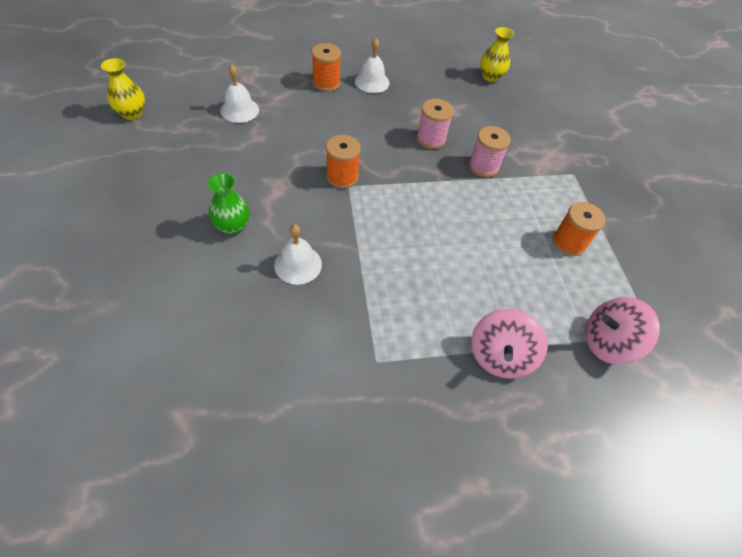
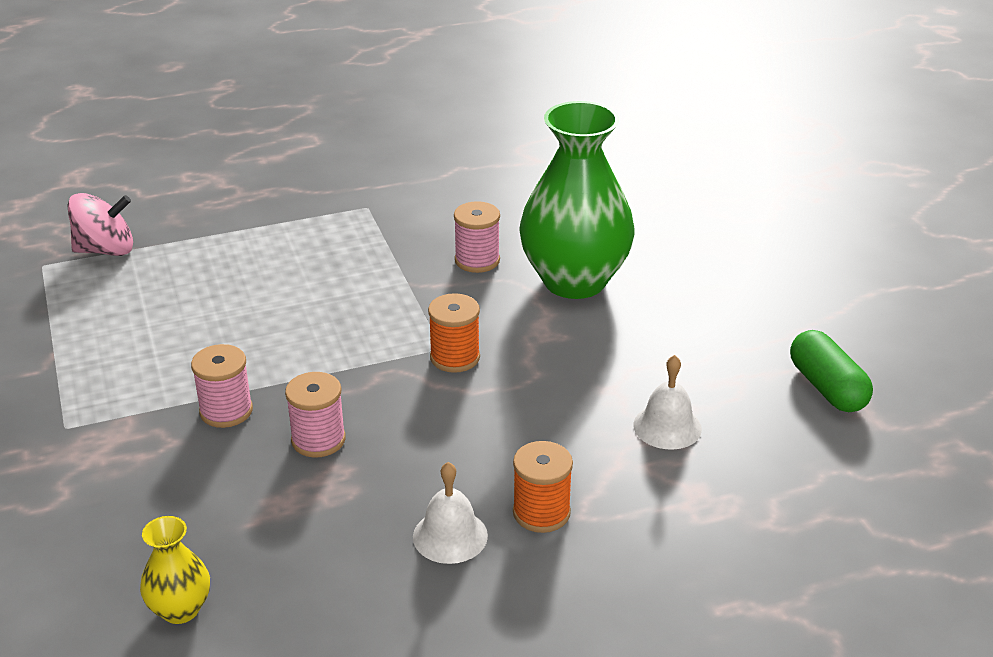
camera: 175 degrees right, 20 degrees down
(132, 113) = (827, 387): yellow vase -> green capsule
(233, 226) = (574, 281): green vase -> green vase, size x2.23
(298, 264) = (477, 260): white bell -> pink spool
(500, 355) = (235, 226): pink spinning top -> none
(568, 242) = (115, 332): orange spool -> none

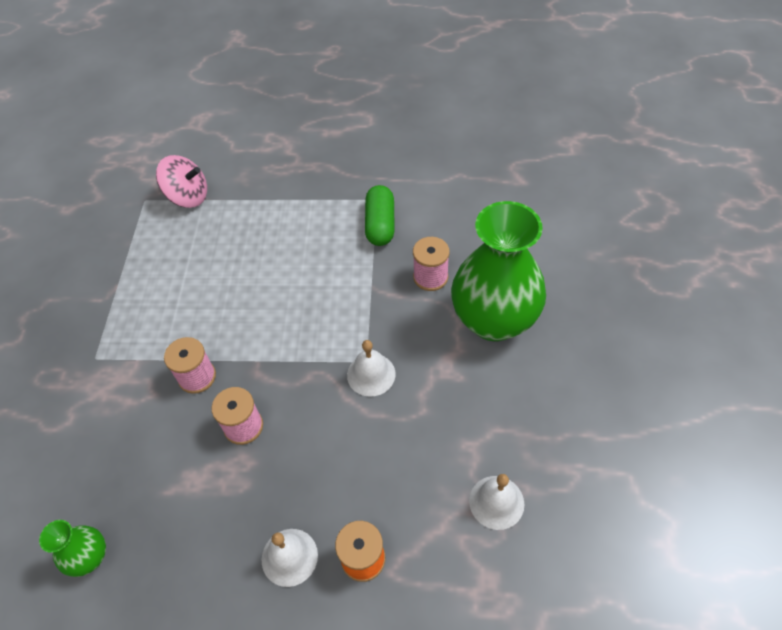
camera: 25 degrees right, 20 degrees up
(180, 609) = (90, 557): yellow vase -> green vase
(455, 357) = (371, 374): orange spool -> white bell
(827, 387) = (646, 504): green capsule -> green capsule (380, 224)

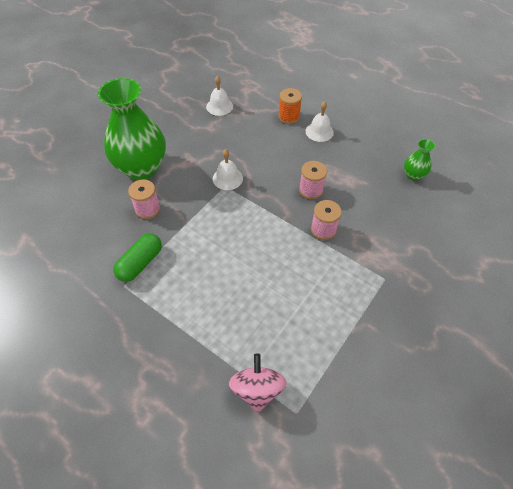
camera: 150 degrees left, 0 degrees up
(188, 196) = (257, 389): pink spinning top -> pink spinning top turned 45 degrees clockwise

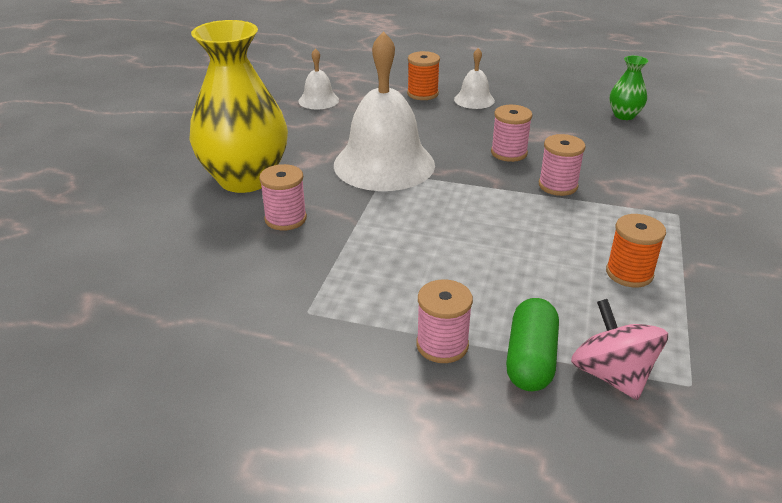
camera: 20 degrees left, 20 degrees down
(140, 263) = (317, 279): green capsule -> green capsule (530, 359)
(142, 168) = (245, 179): green vase -> yellow vase
(179, 334) = (442, 345): none -> pink spool
(227, 178) = (384, 164): white bell -> white bell, size x2.14
(318, 318) = (629, 273): none -> orange spool

